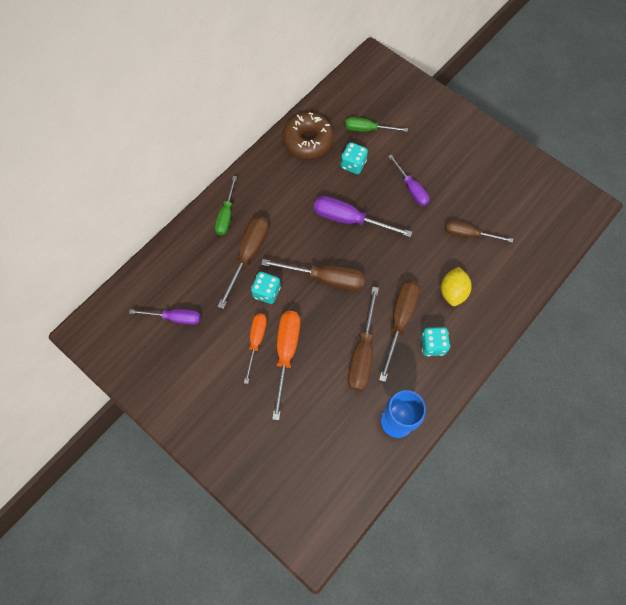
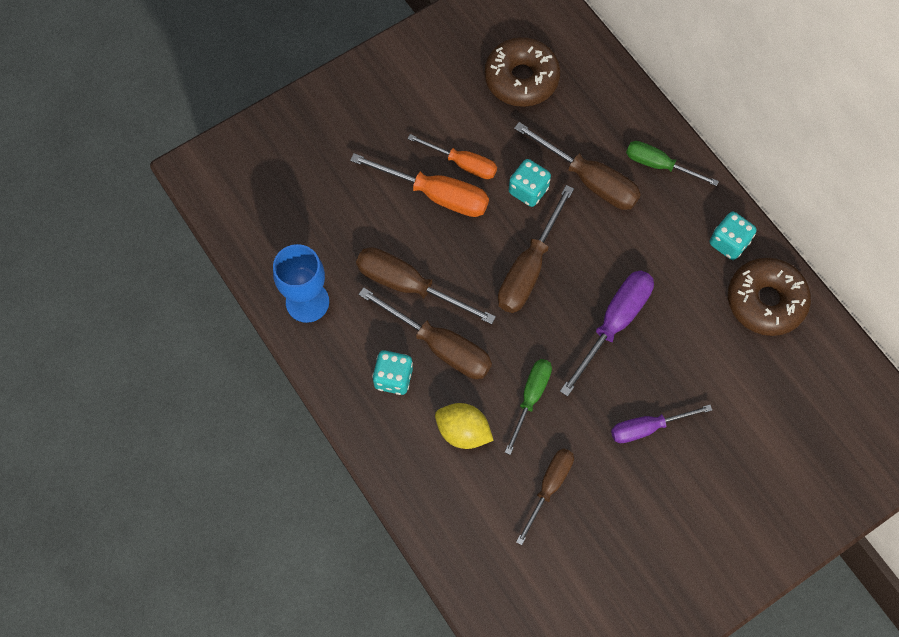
camera: 105 degrees right, 0 degrees up
(175, 318) = (521, 79): purple screwdriver -> brown donut
(353, 164) = (709, 355): turquoise dice -> turquoise dice (728, 243)
(367, 129) = (771, 394): green screwdriver -> green screwdriver (530, 398)

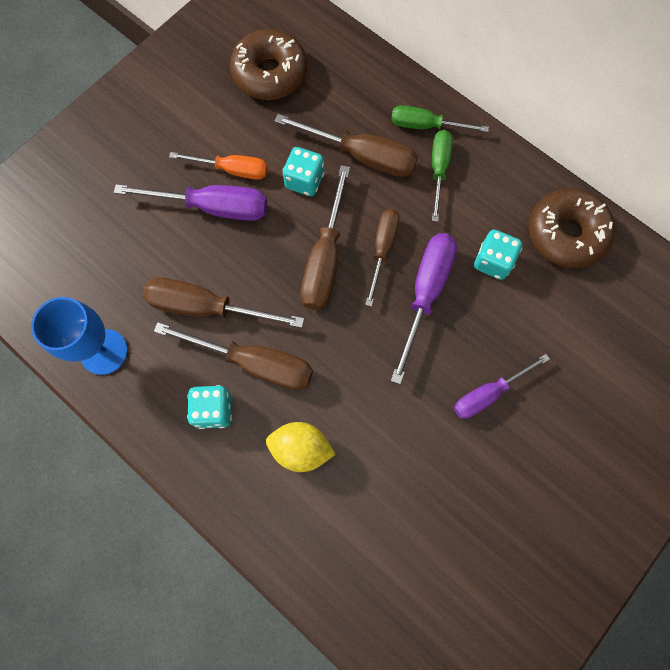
camera: 15 degrees left, 5 degrees up
(436, 194) = (212, 207): orange screwdriver -> purple screwdriver
(530, 398) = (361, 393): green screwdriver -> green screwdriver (438, 170)
(549, 487) = (405, 485): brown screwdriver -> brown screwdriver (382, 250)
(728, 243) = (514, 185): turquoise dice -> turquoise dice (492, 262)

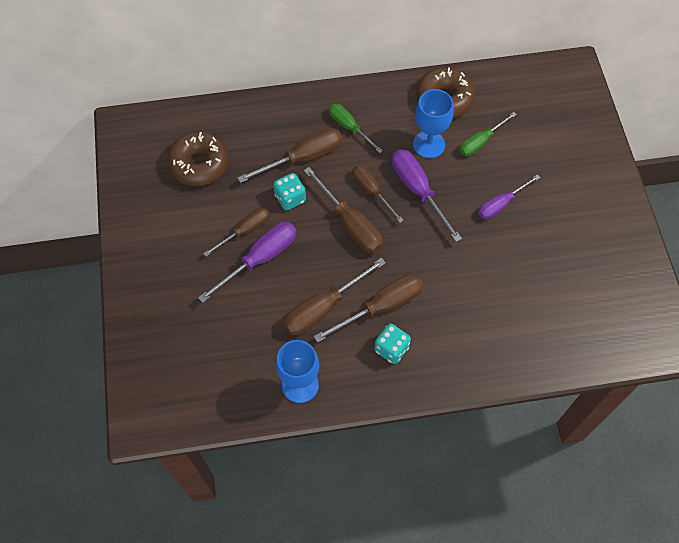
camera: 50 degrees left, 10 degrees down
(232, 170) = (245, 231): orange screwdriver -> brown screwdriver
(301, 449) = (454, 319): yellow lemon -> none
(426, 126) = (315, 112): green screwdriver -> green screwdriver (481, 142)
(488, 393) = (501, 204): purple screwdriver -> purple screwdriver turned 45 degrees clockwise
(492, 262) = (429, 144): turquoise dice -> blue goblet

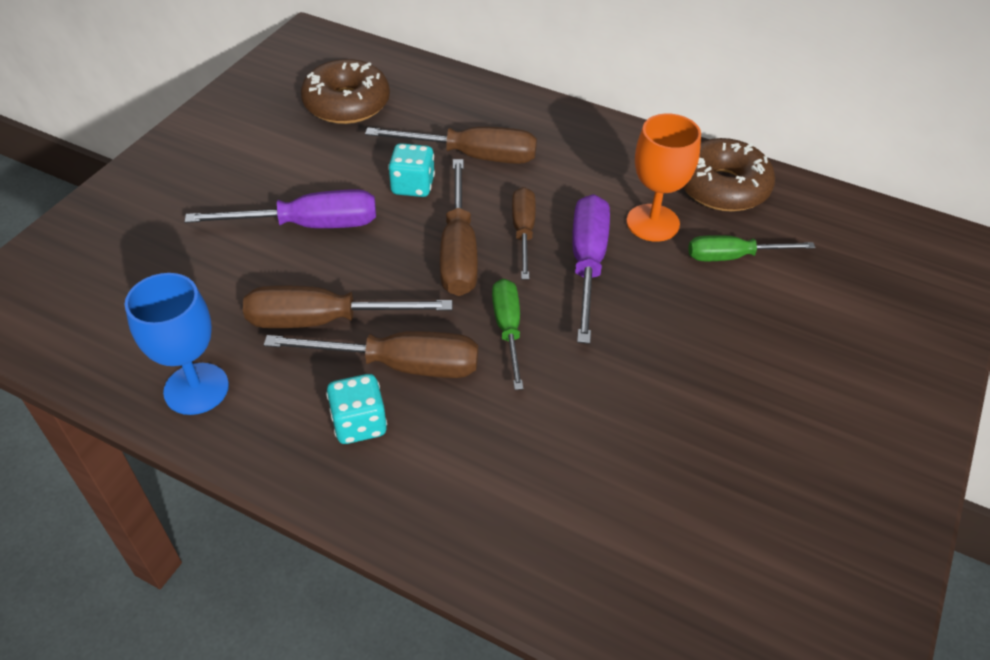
camera: 35 degrees right, 15 degrees down
(245, 231) = (324, 189): brown screwdriver -> none
(349, 127) = (562, 155): green screwdriver -> green screwdriver (508, 330)
(429, 144) = (652, 223): blue goblet -> orange goblet
(501, 204) = (697, 343): purple screwdriver -> none

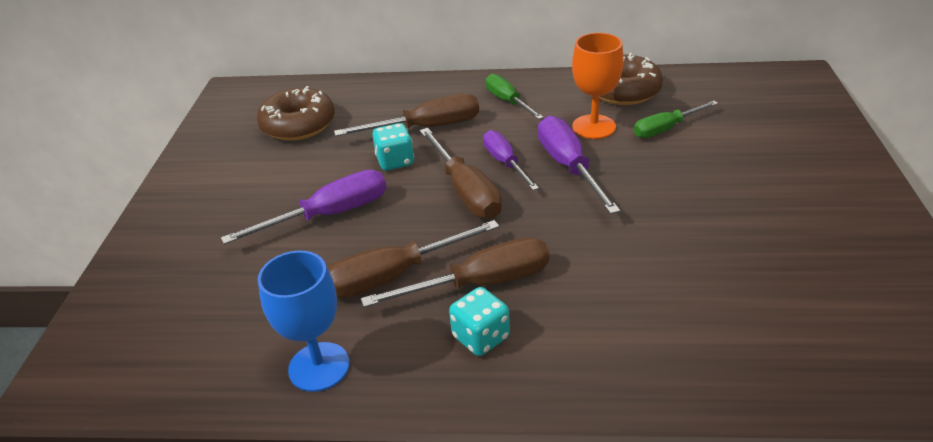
camera: 20 degrees left, 10 degrees down
(508, 330) = (545, 229): green screwdriver -> green screwdriver (508, 101)
(523, 232) = (505, 163): brown screwdriver -> purple screwdriver

